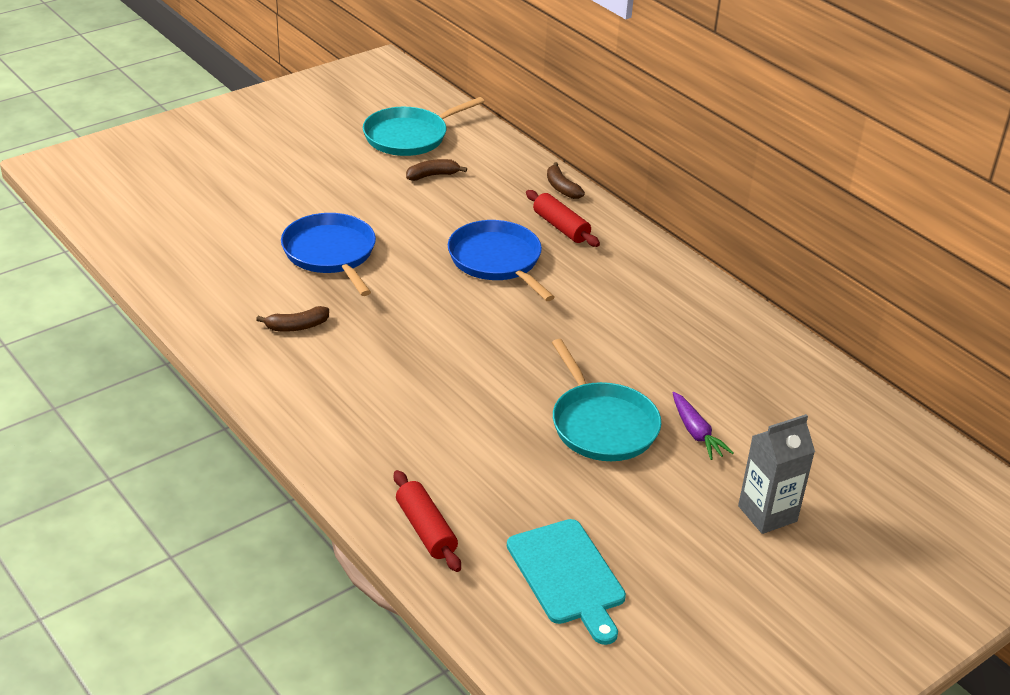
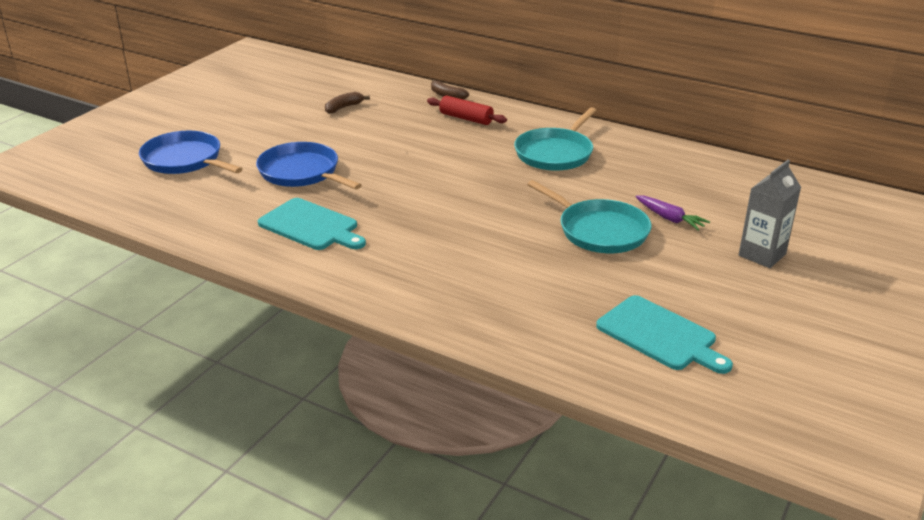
camera: 20 degrees left, 5 degrees down
(297, 326) = (311, 226): brown banana -> turquoise cutting board
(409, 136) = (306, 88): turquoise pan -> turquoise pan (555, 153)
(425, 530) = (526, 336): red rolling pin -> none
(497, 261) = (436, 148): blue pan -> blue pan (185, 160)

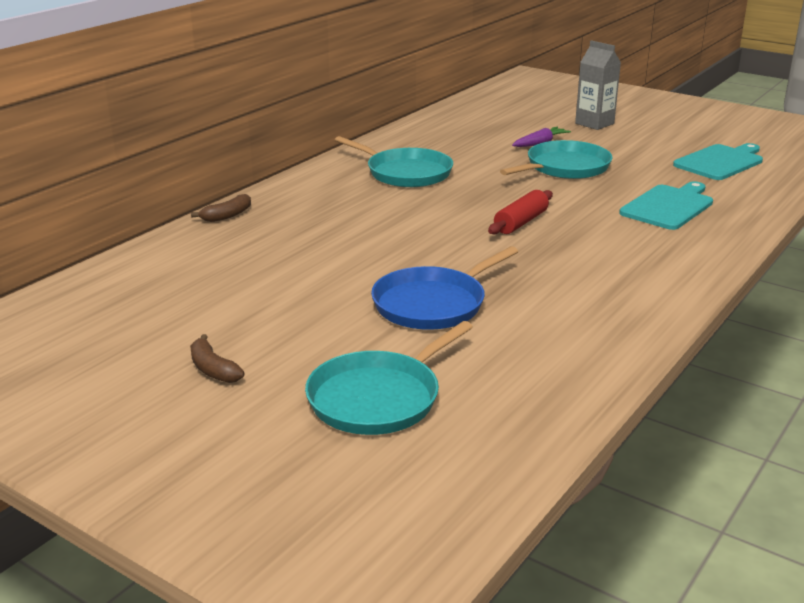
camera: 85 degrees left, 5 degrees down
(185, 160) = (378, 398): blue pan -> turquoise pan
(311, 226) = (574, 295): turquoise cutting board -> turquoise cutting board (668, 206)
(344, 107) = (232, 279): brown banana -> brown banana (213, 369)
(466, 118) = (302, 208): red rolling pin -> red rolling pin (521, 222)

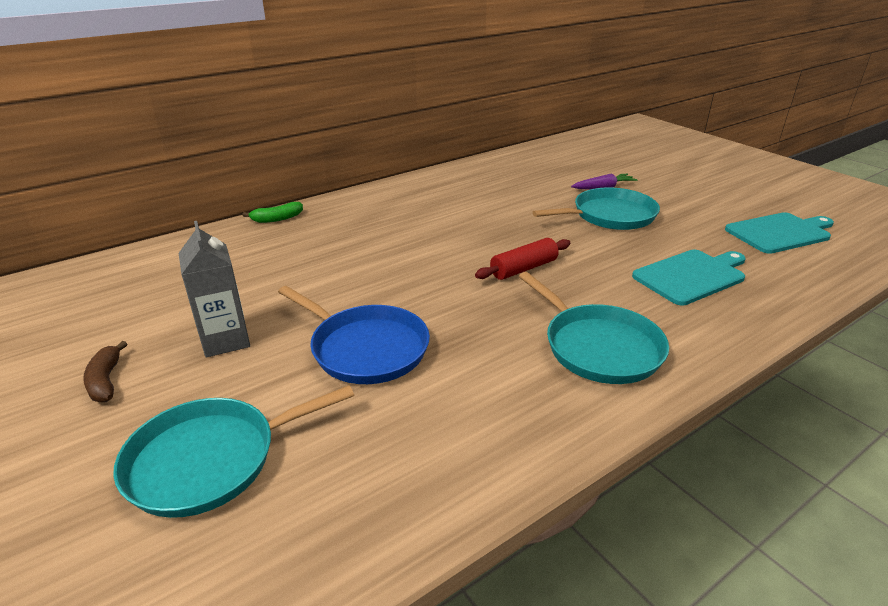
camera: 20 degrees right, 5 degrees up
(227, 216) = (277, 219): brown banana -> green banana
(405, 173) = (458, 200): turquoise pan -> turquoise pan (598, 347)
(433, 304) = (365, 348): blue pan -> blue pan turned 120 degrees counterclockwise
(594, 123) = (670, 174): grey carton -> grey carton (225, 340)

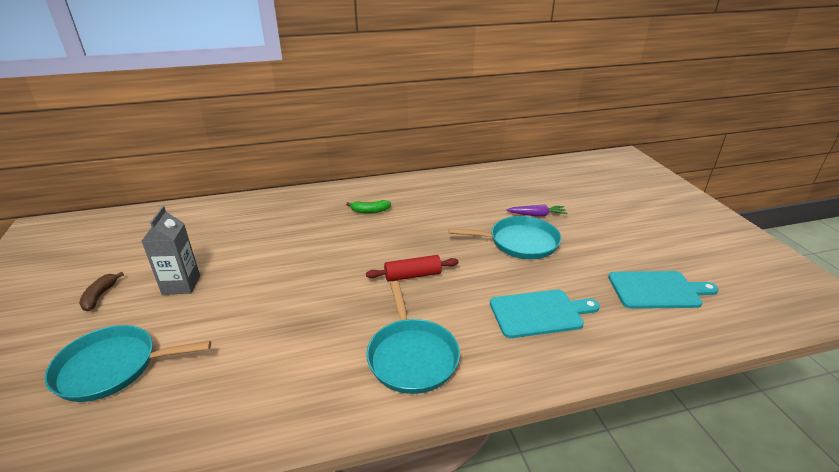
camera: 20 degrees right, 0 degrees up
(277, 219) = (280, 197): green banana -> green banana (370, 211)
(365, 348) = (256, 313): blue pan -> none

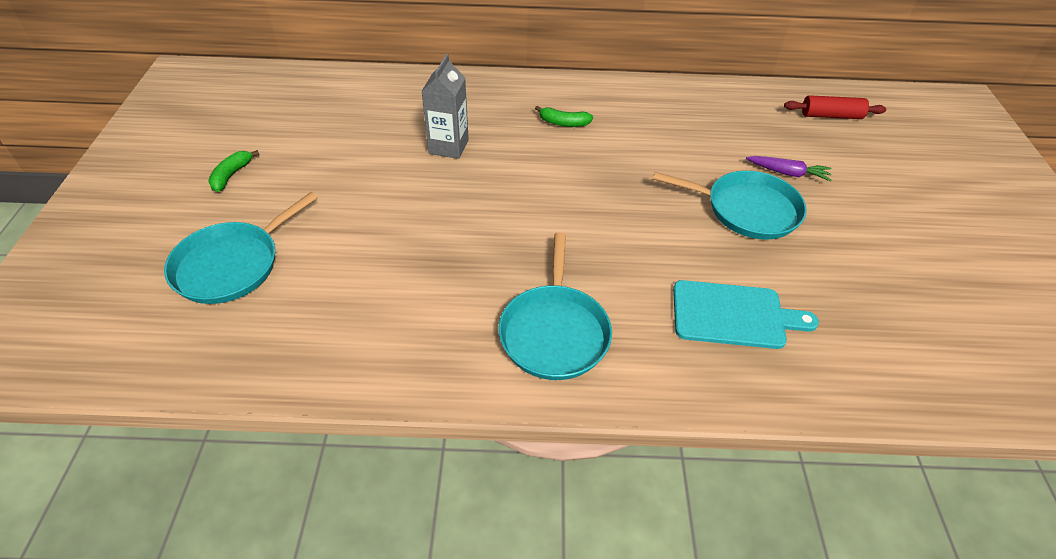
camera: 15 degrees right, 15 degrees up
(100, 296) = (231, 175): brown banana -> green banana
(112, 367) = (232, 265): turquoise pan -> turquoise pan turned 60 degrees counterclockwise
(181, 285) = (318, 180): grey carton -> grey carton (448, 146)
(413, 275) = (589, 227): red rolling pin -> red rolling pin (831, 116)
(657, 290) = (912, 321): turquoise cutting board -> none

